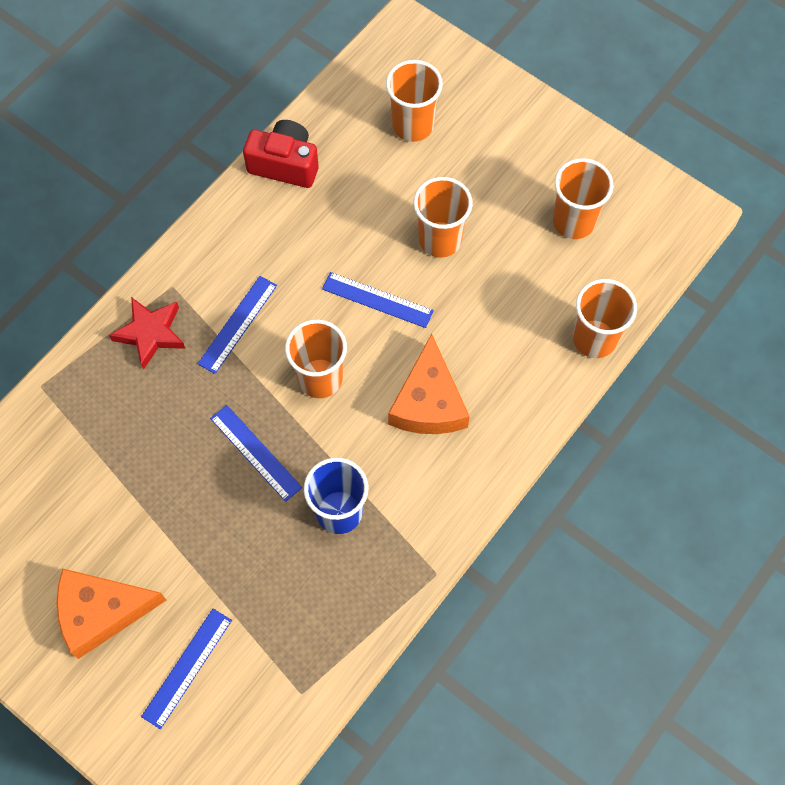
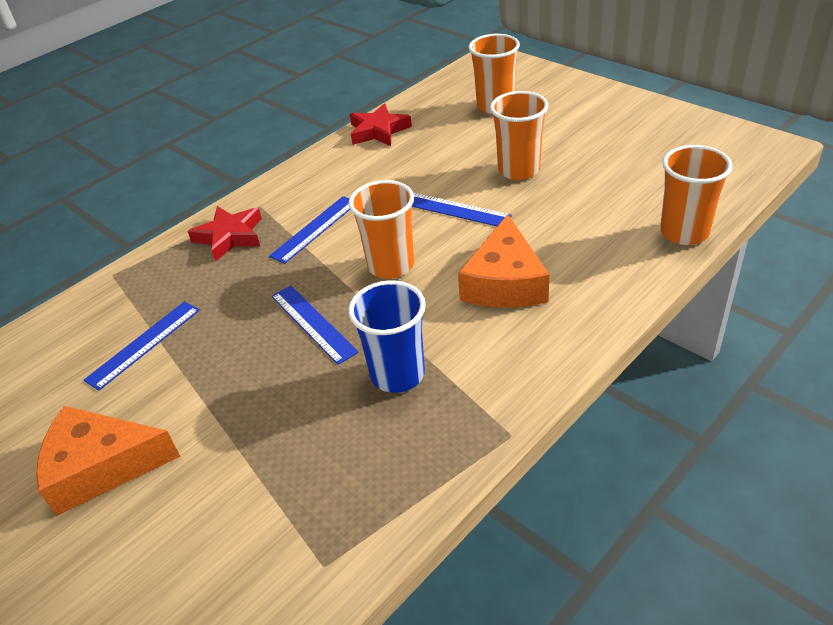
camera: 10 degrees right, 25 degrees down
(187, 668) = (184, 530): blue ruler -> blue ruler (144, 344)
(285, 164) = (378, 131): red camera -> red star
(573, 221) = (651, 155): orange cup -> none

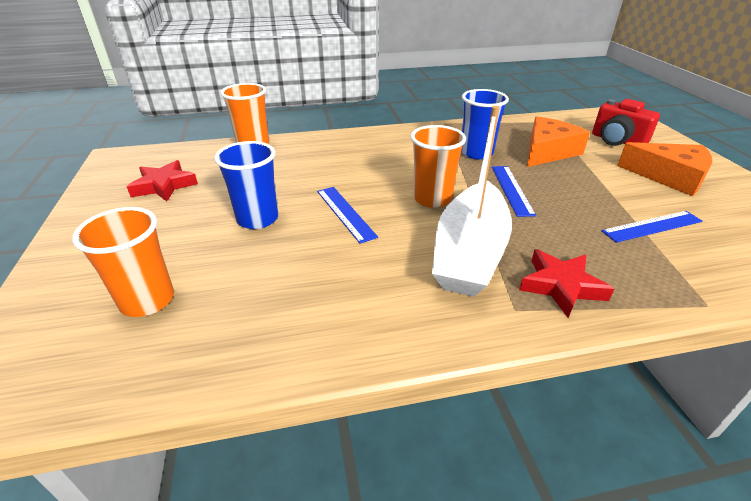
camera: 150 degrees left, 5 degrees down
(177, 552) = (617, 141): none -> red camera
(315, 229) = (469, 252): blue ruler -> white boat
(378, 131) = (297, 346): red star -> red star (164, 185)
(505, 282) = (375, 163): orange cheese -> orange cheese (547, 151)
(519, 170) = (257, 219): orange cup -> blue cup

